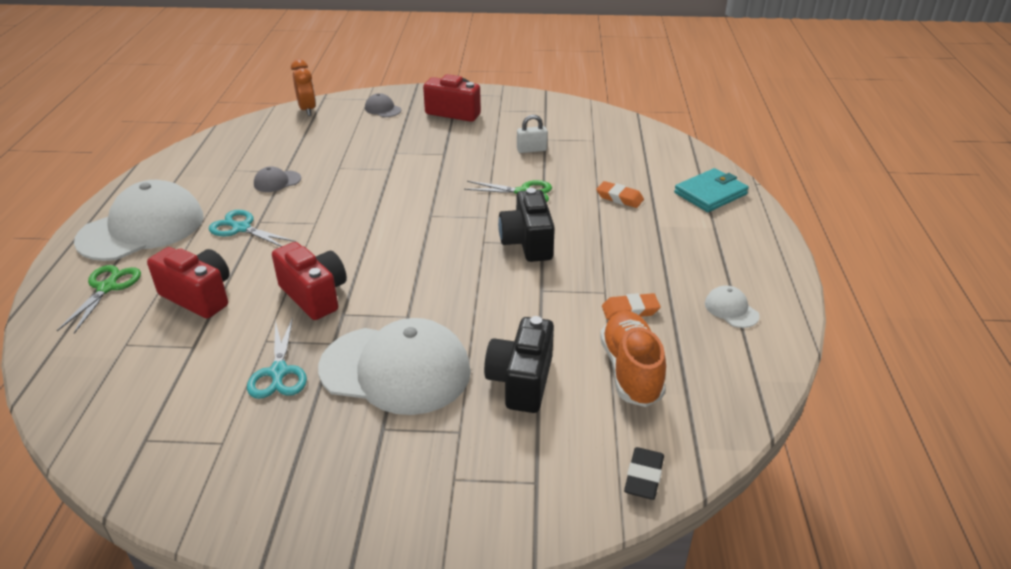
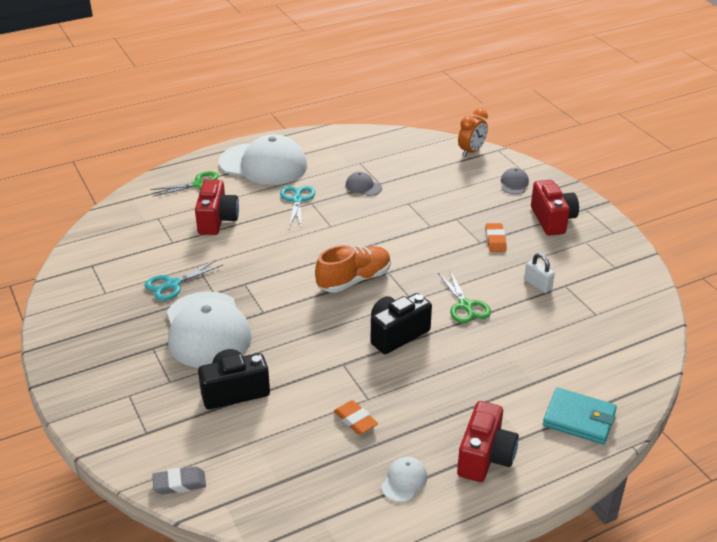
camera: 60 degrees right, 0 degrees up
(314, 295) = (253, 263): red camera -> red camera (485, 457)
(619, 198) = (512, 363): orange eraser -> orange eraser (495, 240)
(631, 371) = (283, 443): orange shoe -> orange shoe (354, 280)
(644, 477) = (179, 483): black eraser -> grey eraser

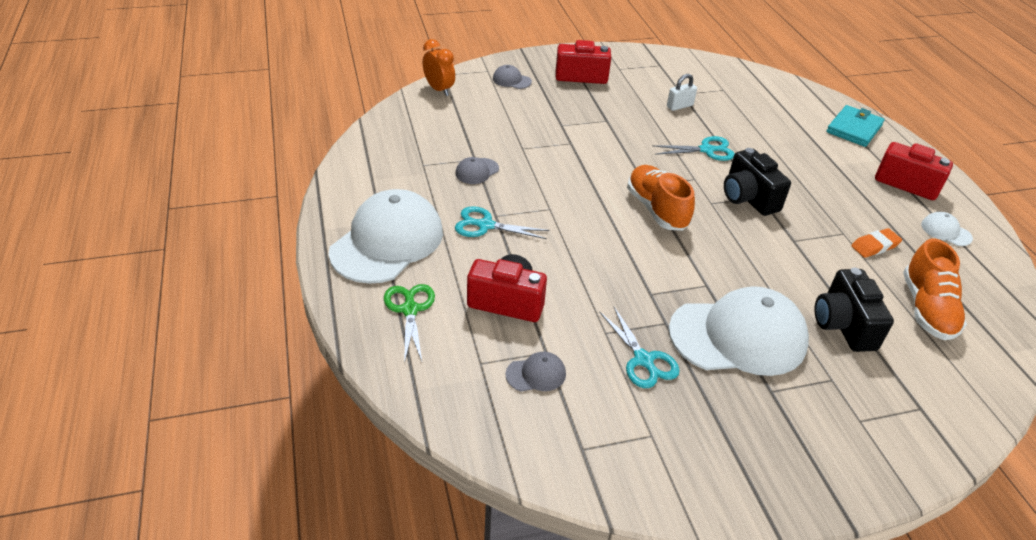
camera: 80 degrees left, 5 degrees up
(151, 240) = (536, 374): none -> grey cap
(179, 483) = (991, 385): grey eraser -> none
(271, 450) = (927, 309): none -> orange shoe
(465, 306) = (706, 150): green scissors -> turquoise scissors
(495, 240) = (605, 112): orange eraser -> none

